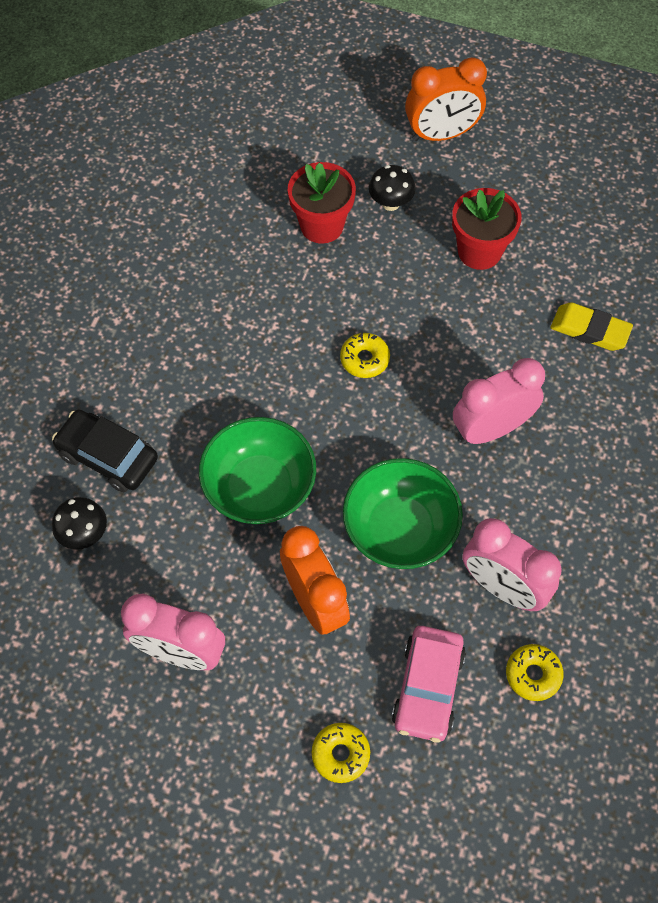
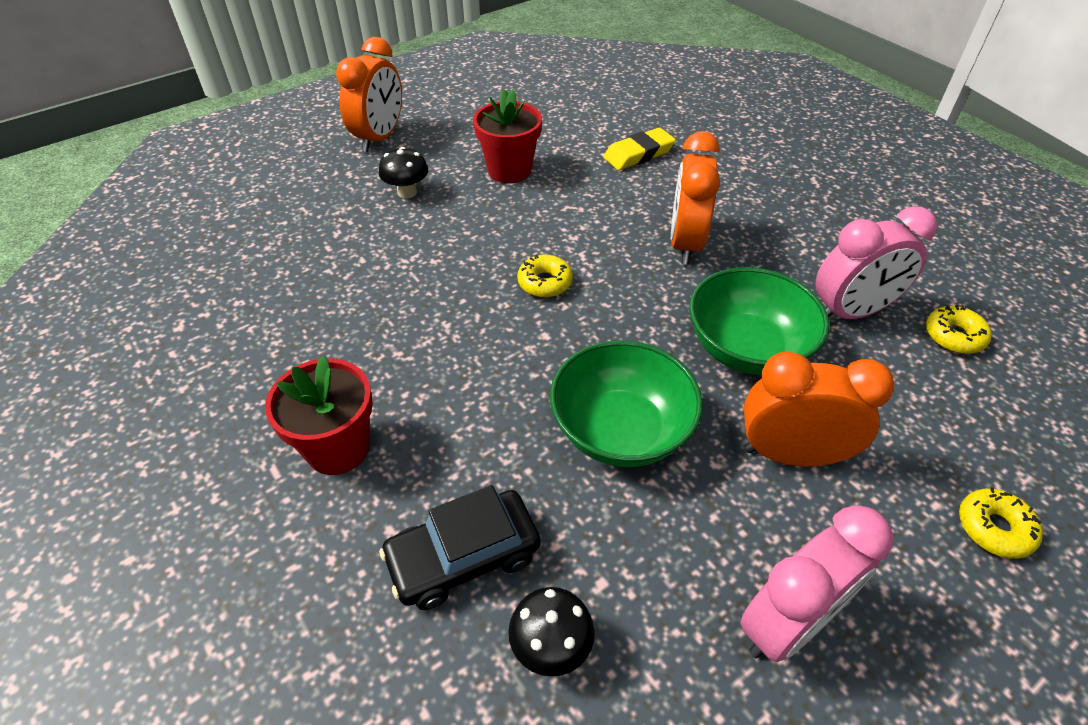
camera: 55 degrees left, 15 degrees down
(322, 225) = (378, 241): red flower pot -> red flower pot (338, 448)
(427, 687) = (937, 415): pink car -> none
(491, 429) = (685, 243): pink clock -> orange clock

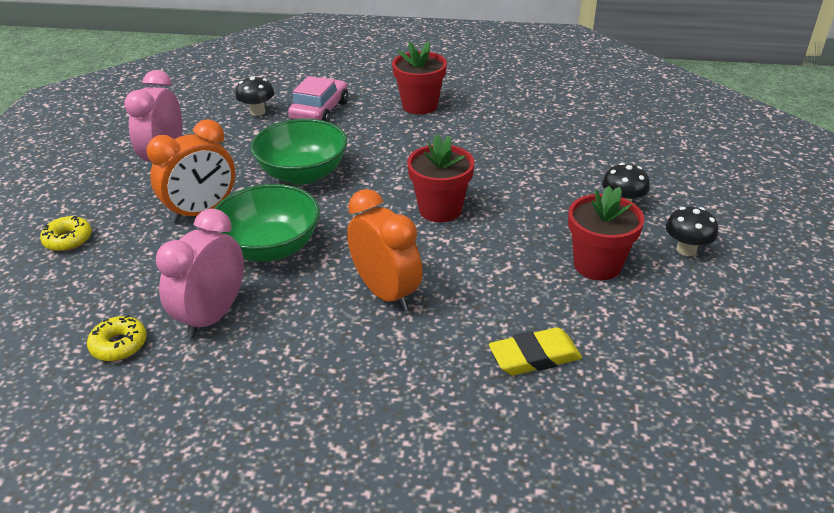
camera: 135 degrees right, 10 degrees down
(379, 138) = (730, 226): orange clock -> none
(438, 144) = (686, 250): none -> black mushroom
(463, 557) = (320, 111): black car -> pink car
(545, 282) = (440, 209): yellow donut -> red flower pot
(638, 154) = (534, 356): yellow eraser -> yellow eraser turned 60 degrees clockwise

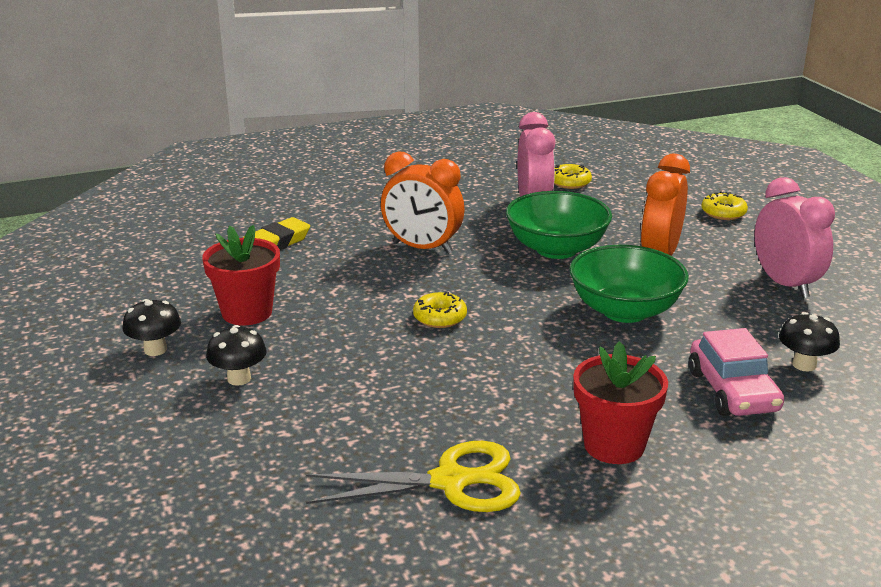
camera: 150 degrees right, 10 degrees down
(440, 209) = (440, 318): red flower pot -> yellow donut
(521, 113) = (450, 481): none -> yellow scissors

